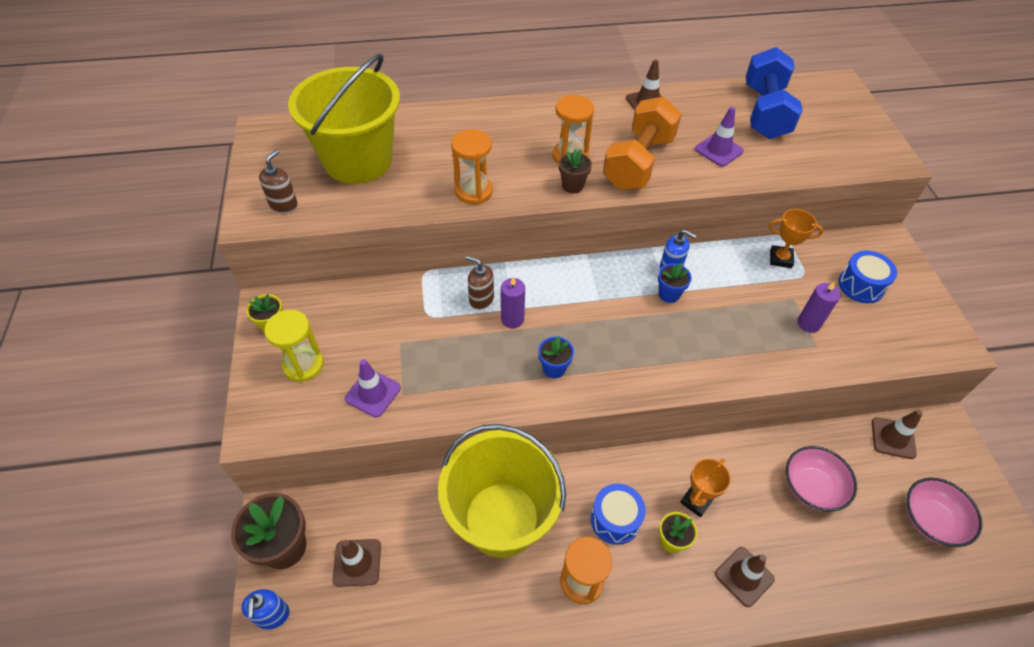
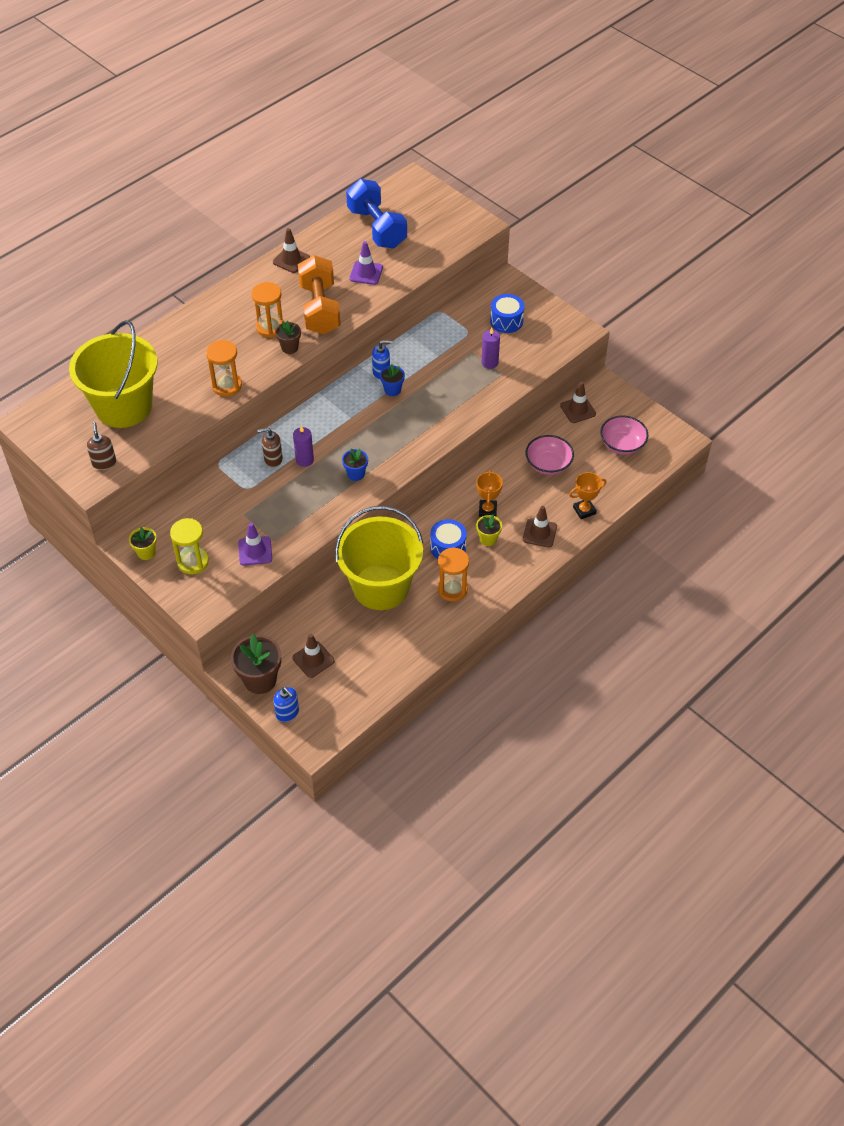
camera: 35 degrees left, 0 degrees up
(780, 259) = (446, 329): orange trophy -> orange trophy (584, 510)

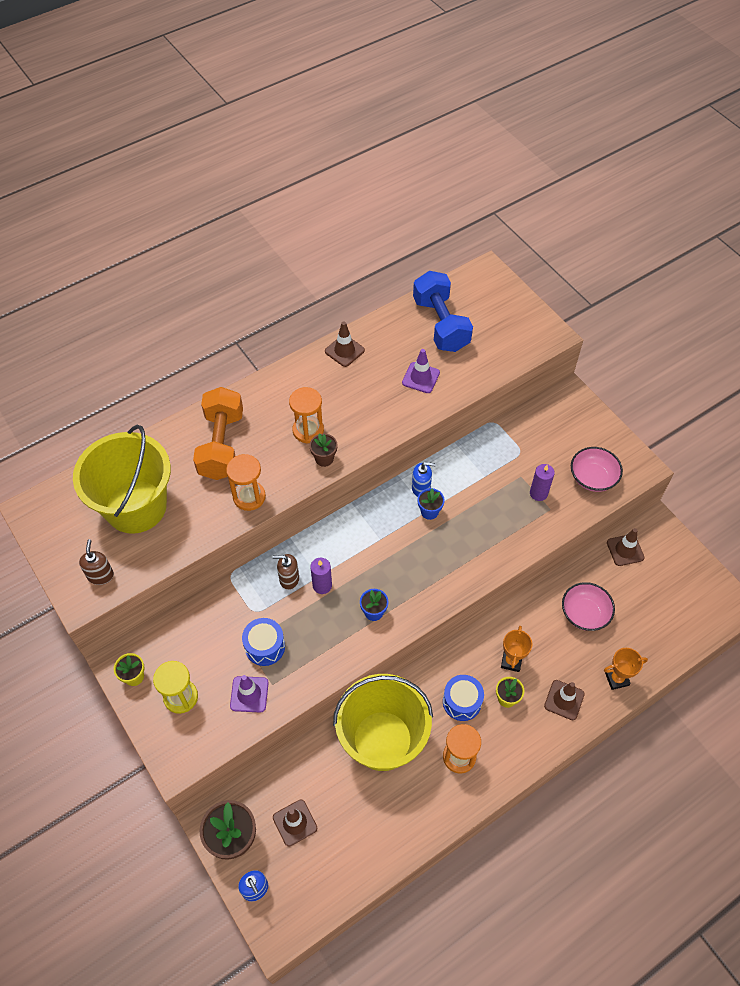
camera: 10 degrees right, 5 degrees up
(320, 309) = (364, 415): orange dumbbell -> orange dumbbell (221, 445)
(506, 321) = (563, 444): blue drum -> blue drum (265, 646)
(622, 444) = (668, 601): pink bowl -> pink bowl (592, 478)

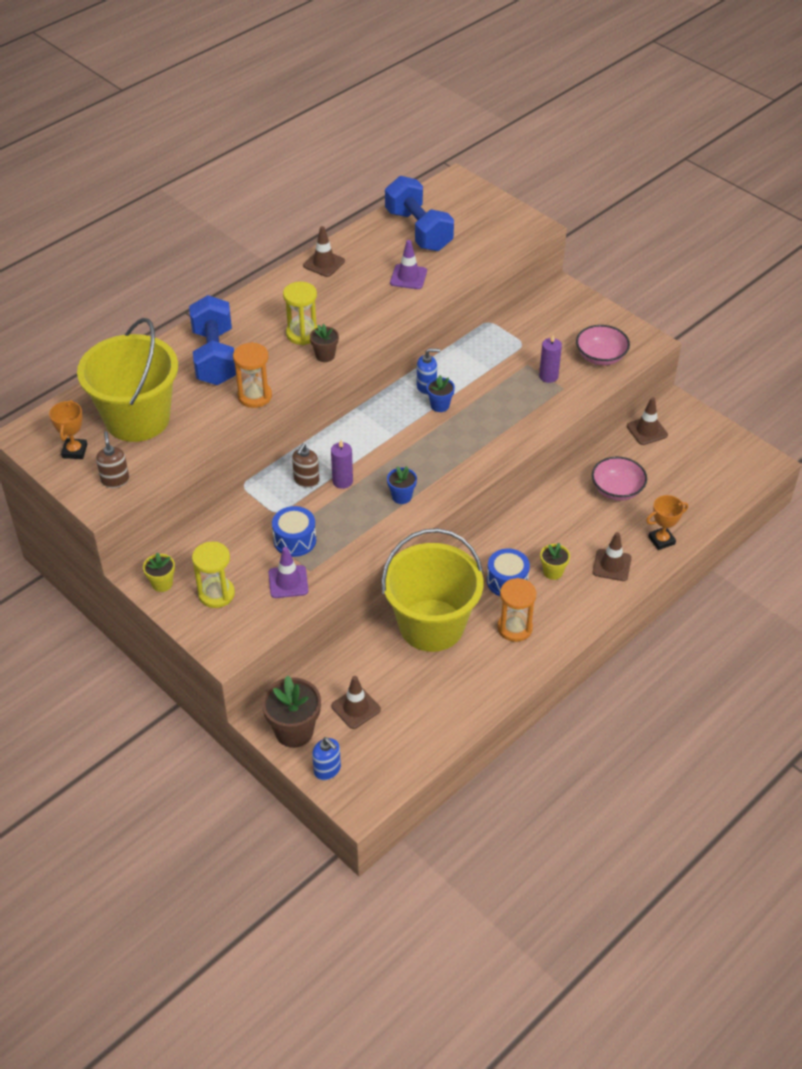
camera: 10 degrees left, 10 degrees down
(221, 445) = (214, 357): orange dumbbell -> blue dumbbell
(289, 579) = (306, 480): brown soap dispenser -> brown soap dispenser turned 60 degrees counterclockwise
(308, 430) = (302, 334): orange hourglass -> yellow hourglass
(511, 661) = (550, 540): orange trophy -> orange trophy (75, 451)

